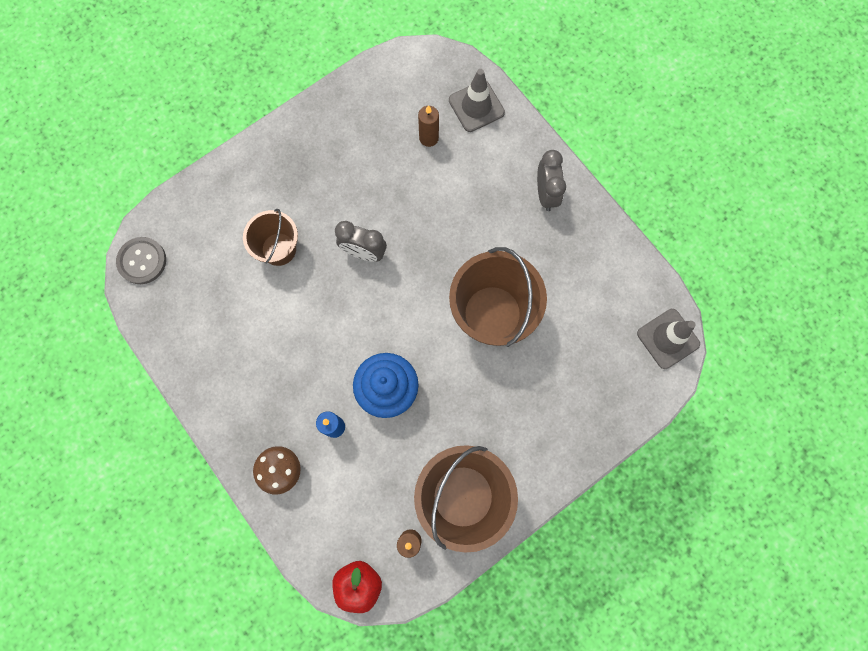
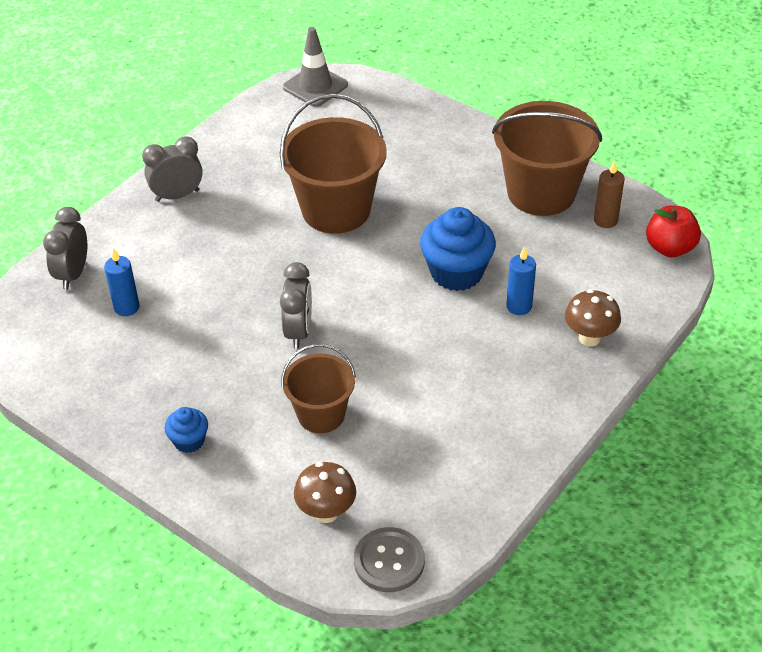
camera: 105 degrees left, 30 degrees down
(194, 232) = (326, 512): none -> brown mushroom
(287, 159) = (189, 441): none -> blue cupcake
(428, 138) = (127, 307): brown candle -> blue candle
(476, 106) = (73, 274): grey traffic cone -> grey clock

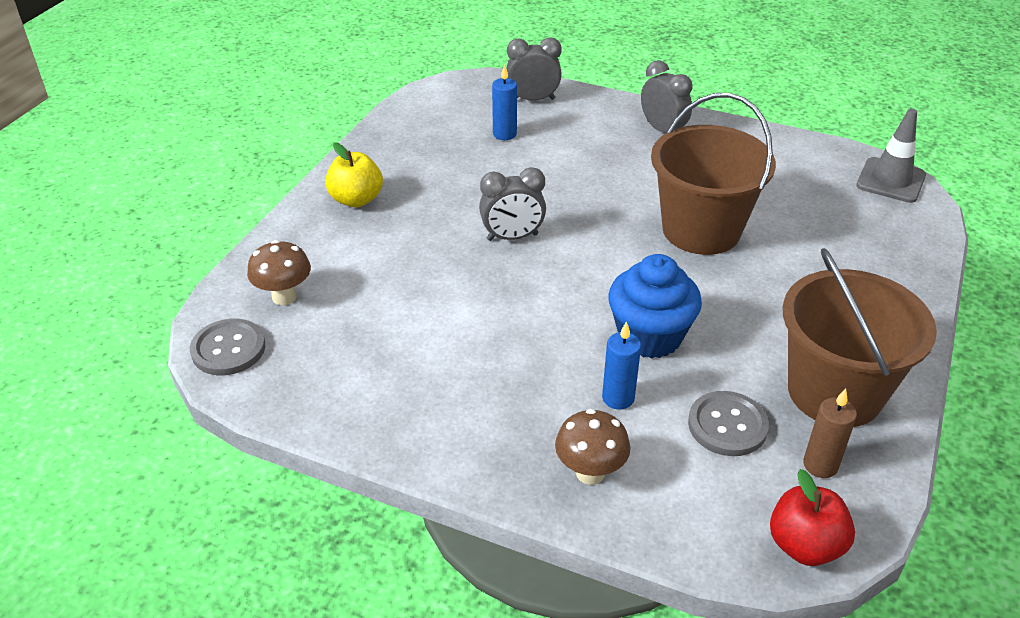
camera: 75 degrees right, 5 degrees down
(189, 441) = (356, 199): blue cupcake -> yellow apple
(321, 414) = (406, 271): brown bucket -> none
(560, 255) = (727, 425): none -> grey button

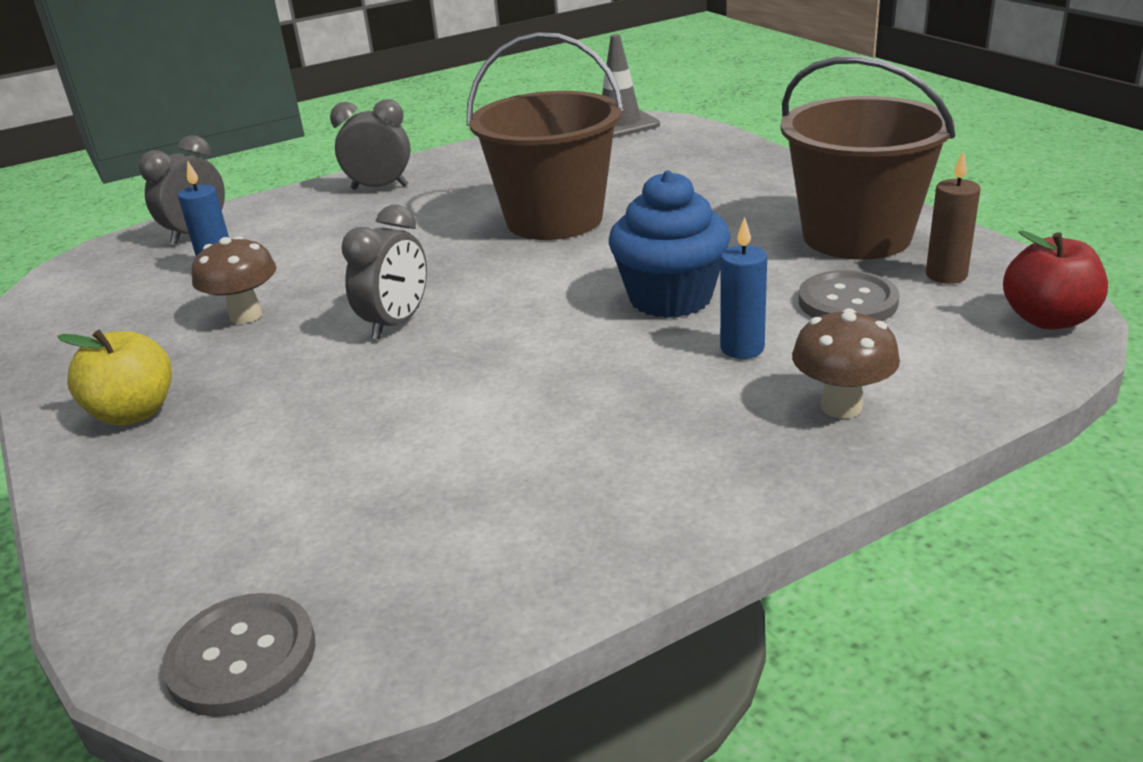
camera: 50 degrees left, 10 degrees down
(284, 297) = (217, 550): brown mushroom -> brown mushroom (246, 315)

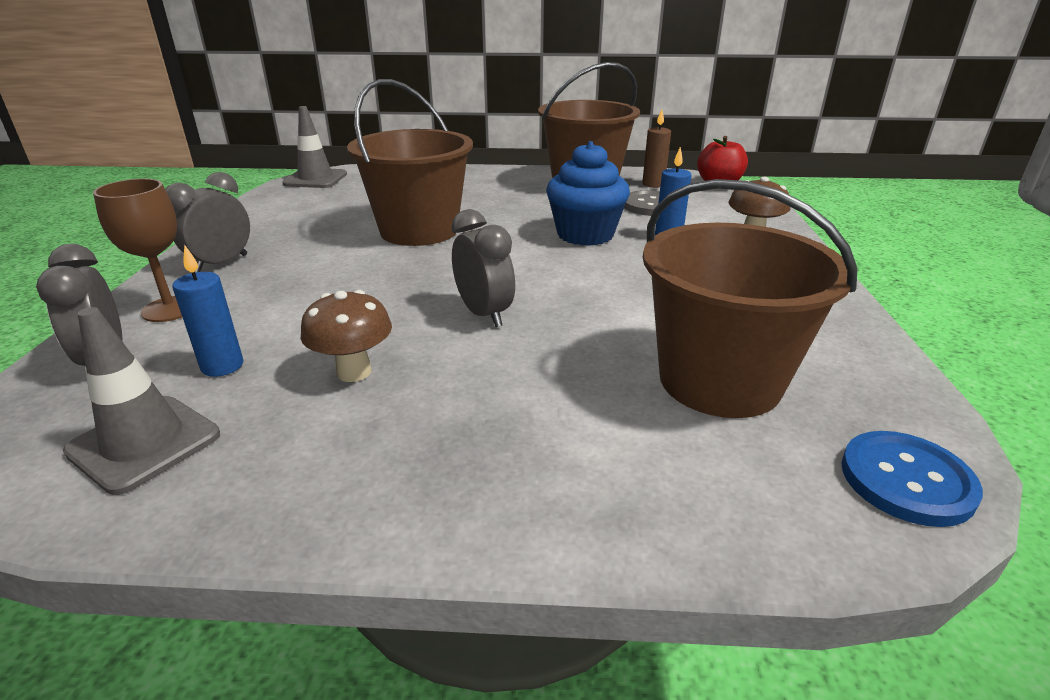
camera: 60 degrees left, 0 degrees up
(110, 295) = (144, 443): none -> grey traffic cone
(134, 413) = (459, 471): yellow apple -> none
(242, 657) = (906, 480): grey button -> blue button
(286, 212) = (170, 309): none -> brown goblet
(367, 491) = (719, 381): none -> brown bucket

